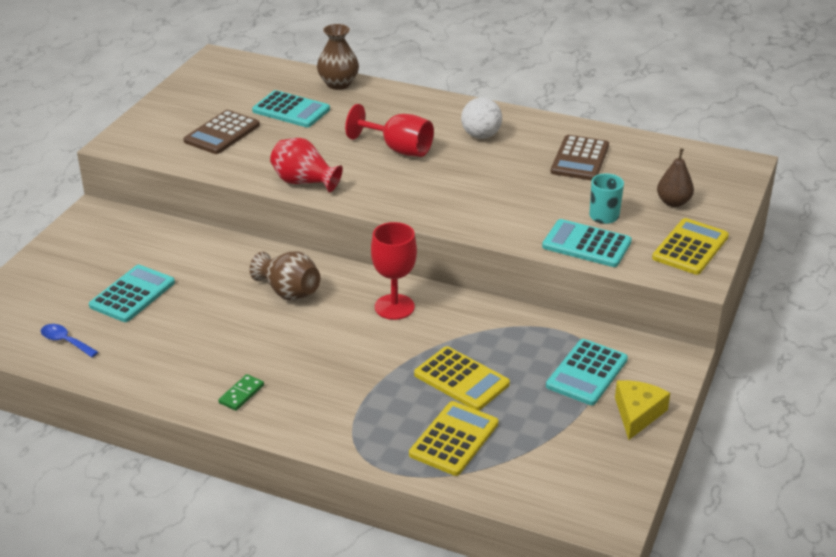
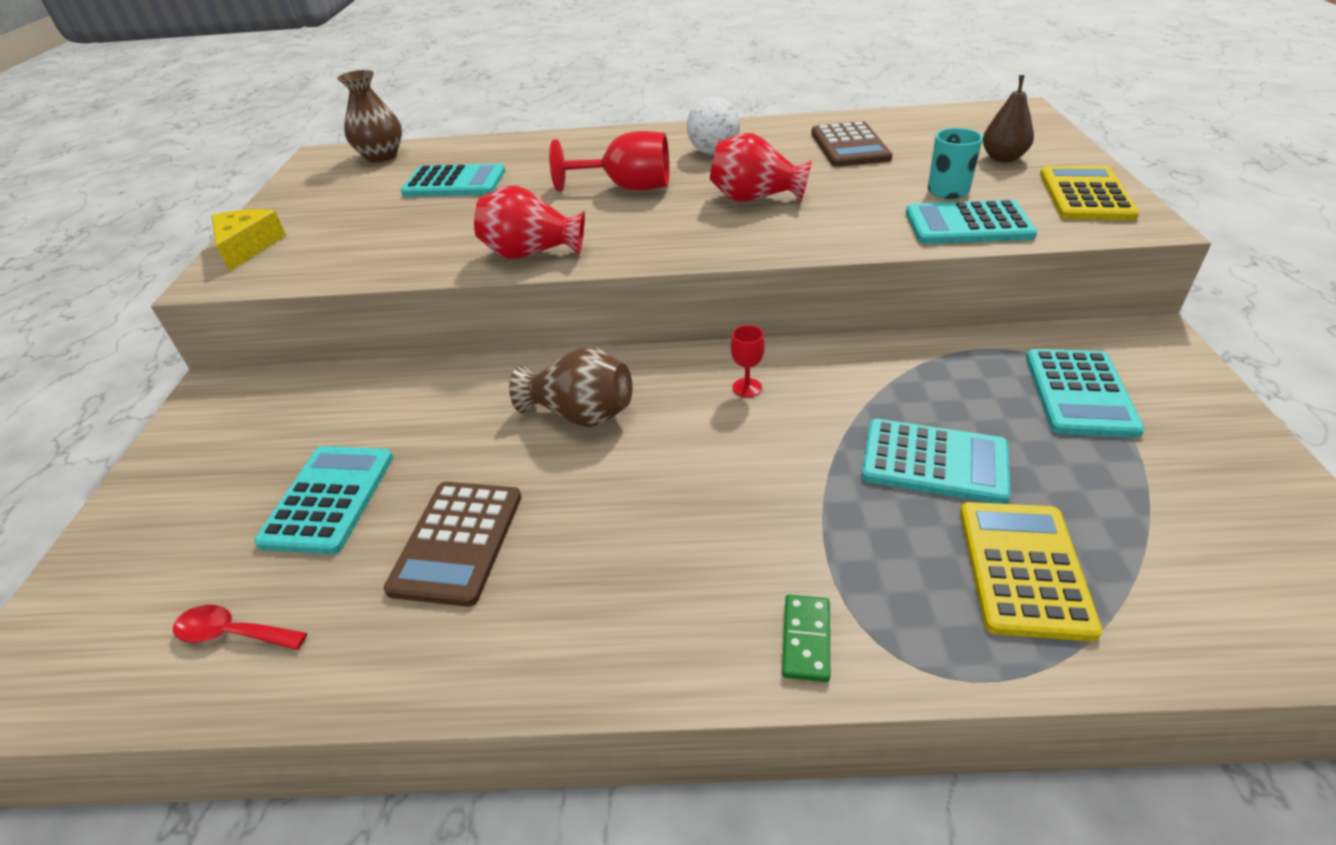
camera: 20 degrees left, 5 degrees up
(65, 341) = (232, 633): blue spoon -> red spoon
(222, 133) = (373, 228): brown calculator -> brown calculator (457, 542)
(241, 394) = (619, 620): green domino -> green domino (806, 639)
(338, 84) = (496, 145): brown vase -> brown vase (381, 156)
(394, 307) = (747, 387): red goblet -> red goblet, size x0.49
(461, 379) = (934, 462): yellow calculator -> turquoise calculator
(473, 183) = (755, 198): none -> red vase
(637, 414) = (1207, 427): yellow cheese -> yellow cheese (247, 247)

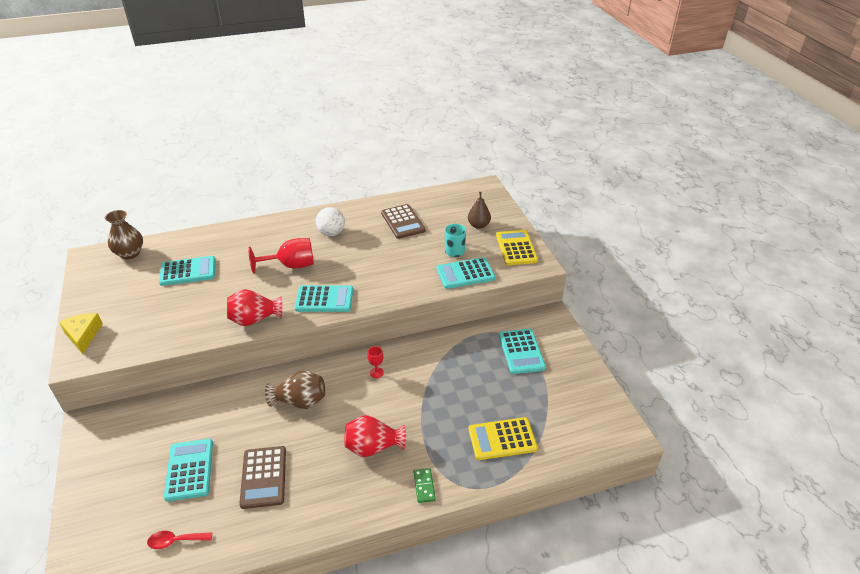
camera: 20 degrees left, 0 degrees up
(755, 198) = (361, 266): red vase -> red vase (373, 447)
(934, 462) = (464, 397): turquoise calculator -> turquoise calculator (324, 299)
(1023, 569) = (502, 439): yellow calculator -> yellow calculator turned 90 degrees counterclockwise

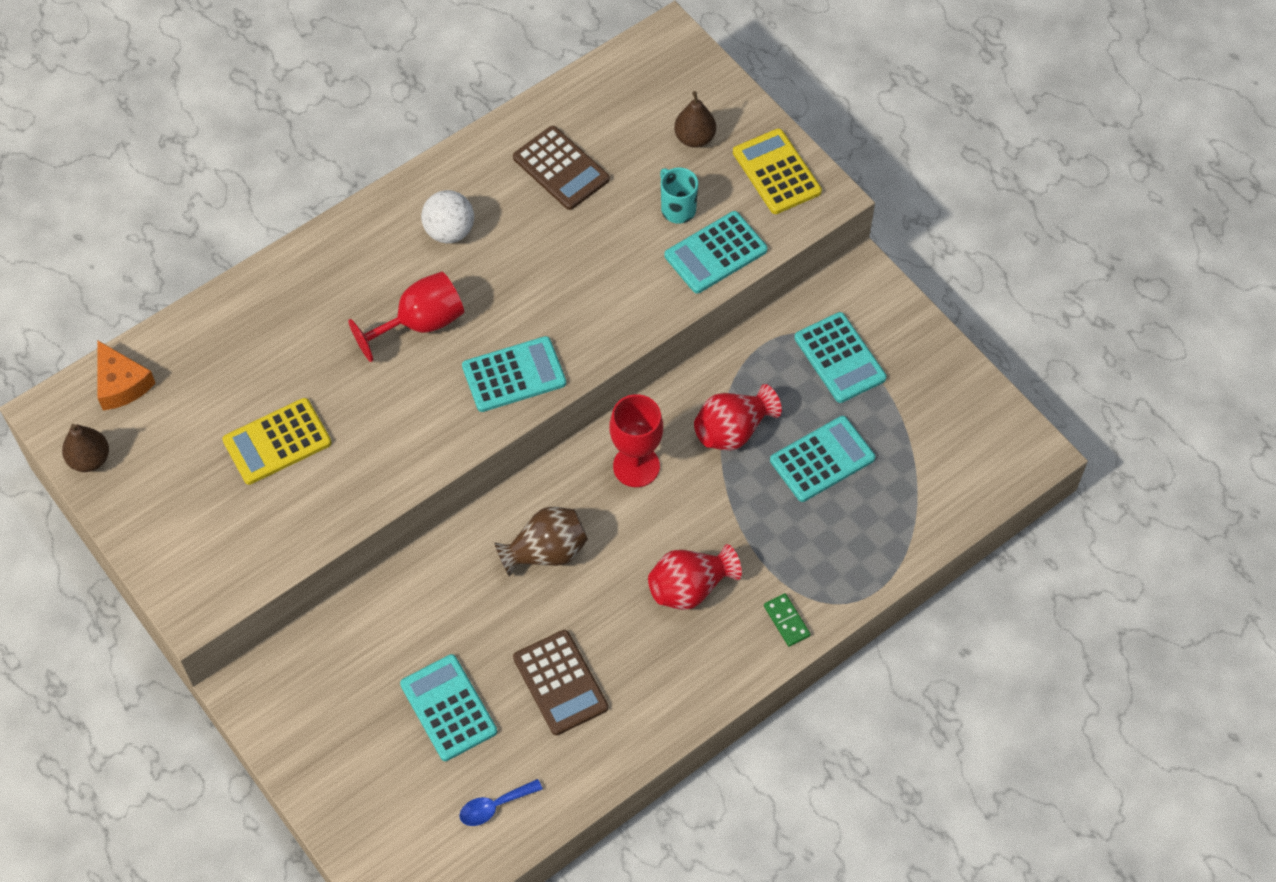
camera: 20 degrees left, 20 degrees up
(83, 335) = (168, 564): yellow cheese -> none
(88, 279) = (90, 459): none -> brown pear
(130, 253) = (121, 384): brown vase -> orange cheese
(175, 541) = (494, 806): red spoon -> blue spoon
(188, 271) = (252, 390): turquoise calculator -> turquoise calculator (822, 459)
(255, 319) = (425, 447): red vase -> red vase (733, 430)
(376, 372) = (636, 466): red goblet -> red goblet, size x2.06
(502, 439) = (865, 516): yellow calculator -> yellow calculator (277, 442)

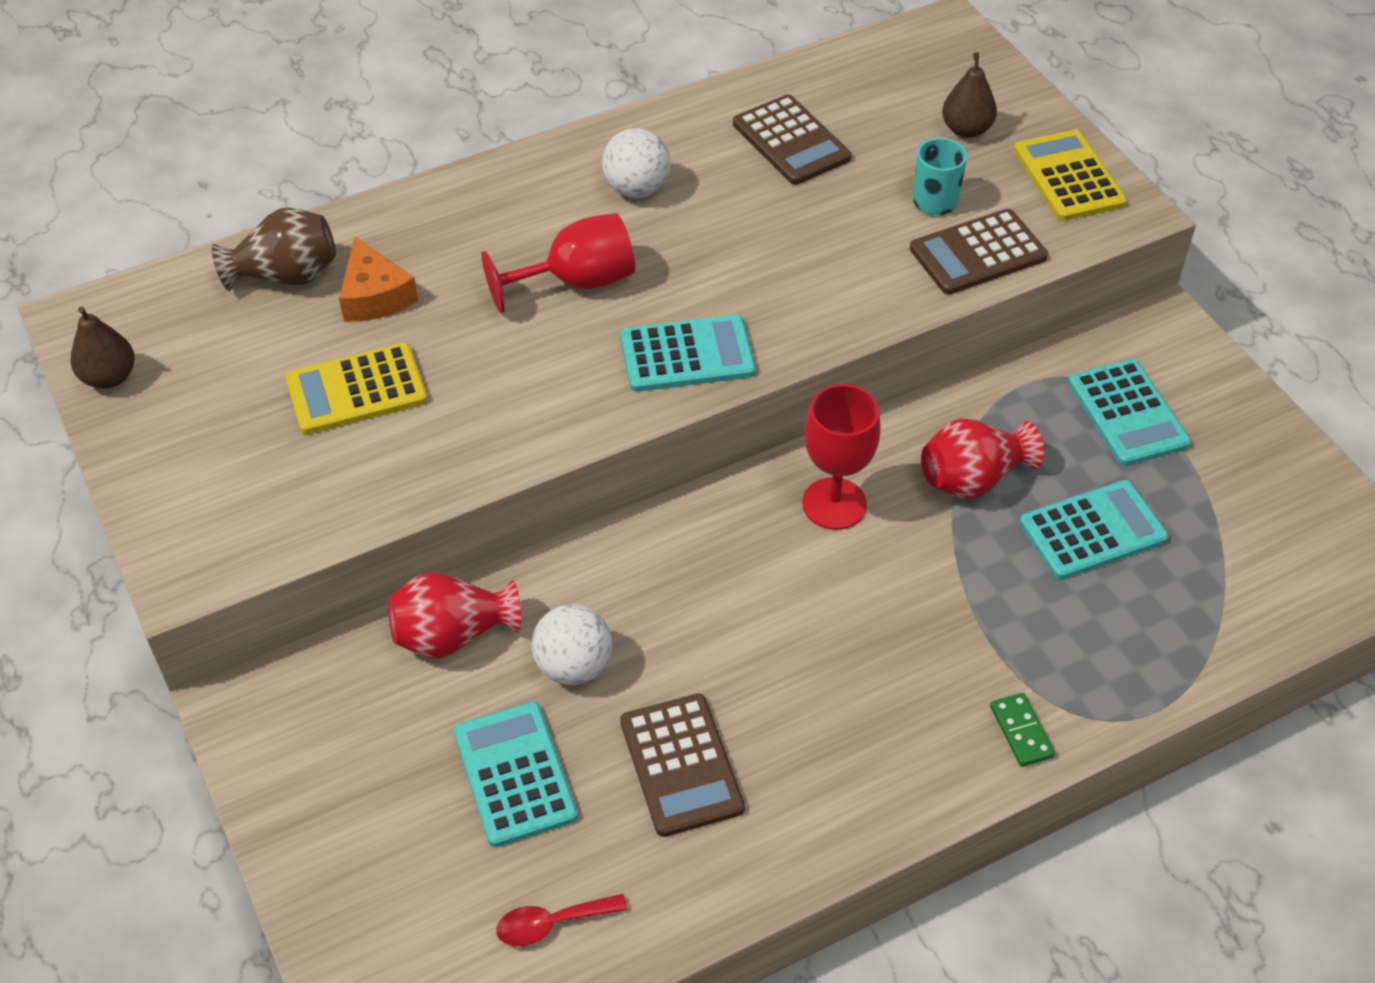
camera: 10 degrees right, 10 degrees down
(121, 384) = (178, 299): orange cheese -> orange cheese (375, 296)
(473, 622) = (574, 666): none -> white ball
(494, 806) = (552, 923): blue spoon -> red spoon
(546, 552) = (692, 591): brown vase -> brown vase (286, 276)
(690, 588) = (887, 667): red vase -> red vase (453, 635)
(715, 253) = (978, 253): turquoise calculator -> brown calculator

